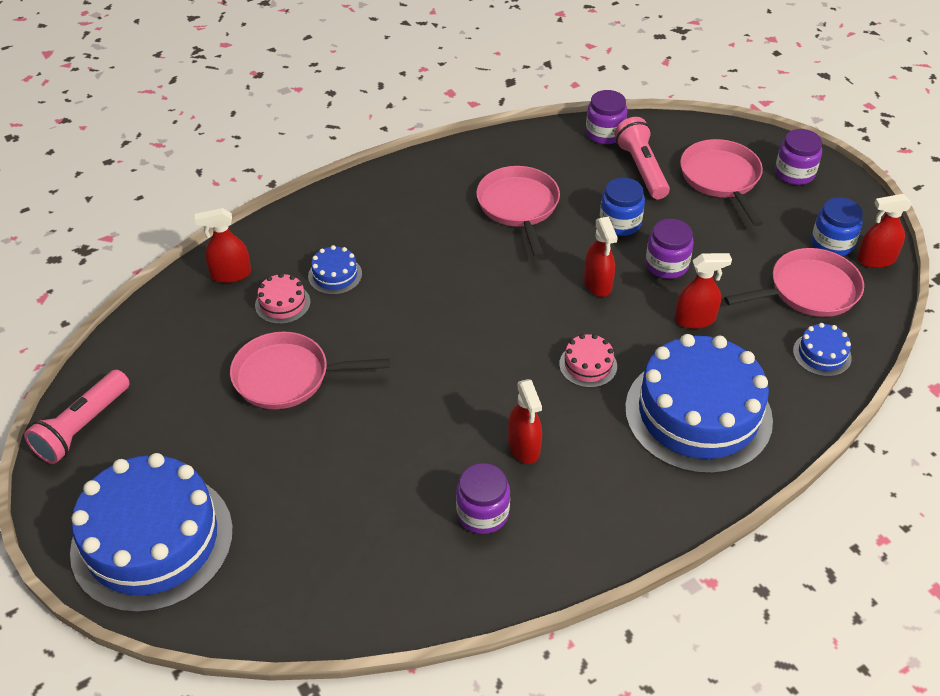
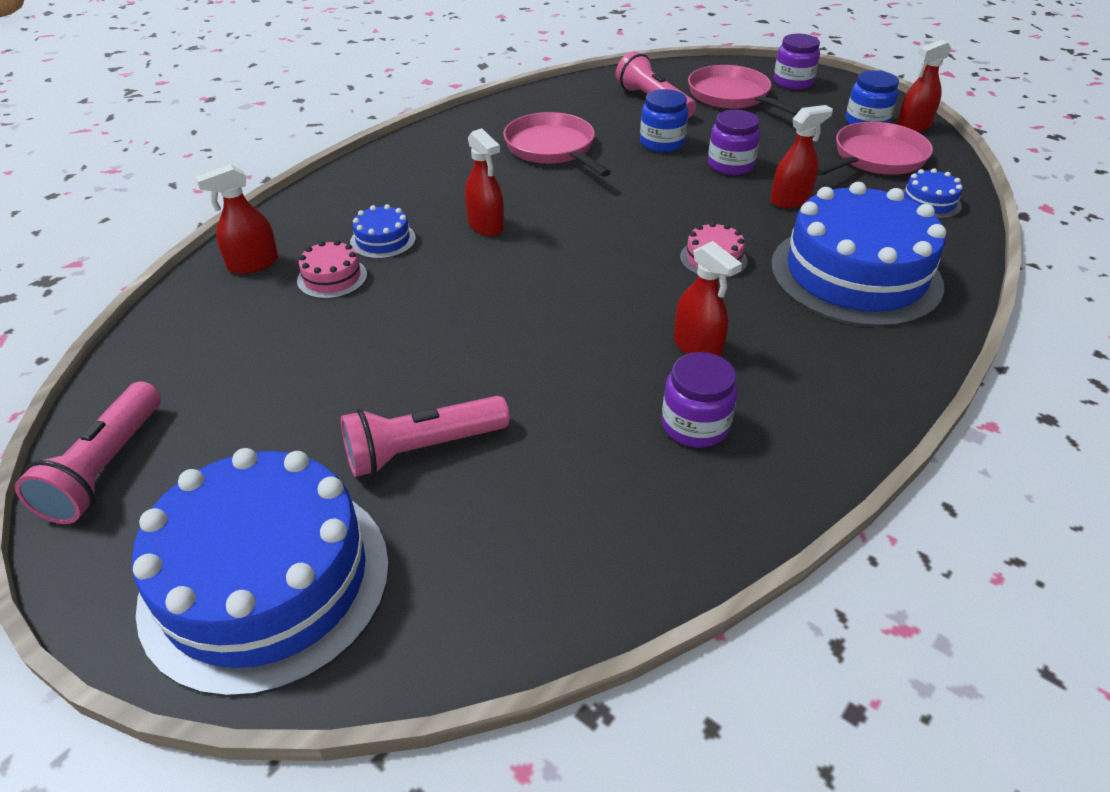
camera: 20 degrees left, 5 degrees down
(285, 474) = (422, 449): none -> pink flashlight
(287, 376) = (373, 346): pink pan -> none
(597, 284) = (674, 192): red spray bottle -> red spray bottle (485, 226)
(604, 133) = (600, 84): purple jar -> none

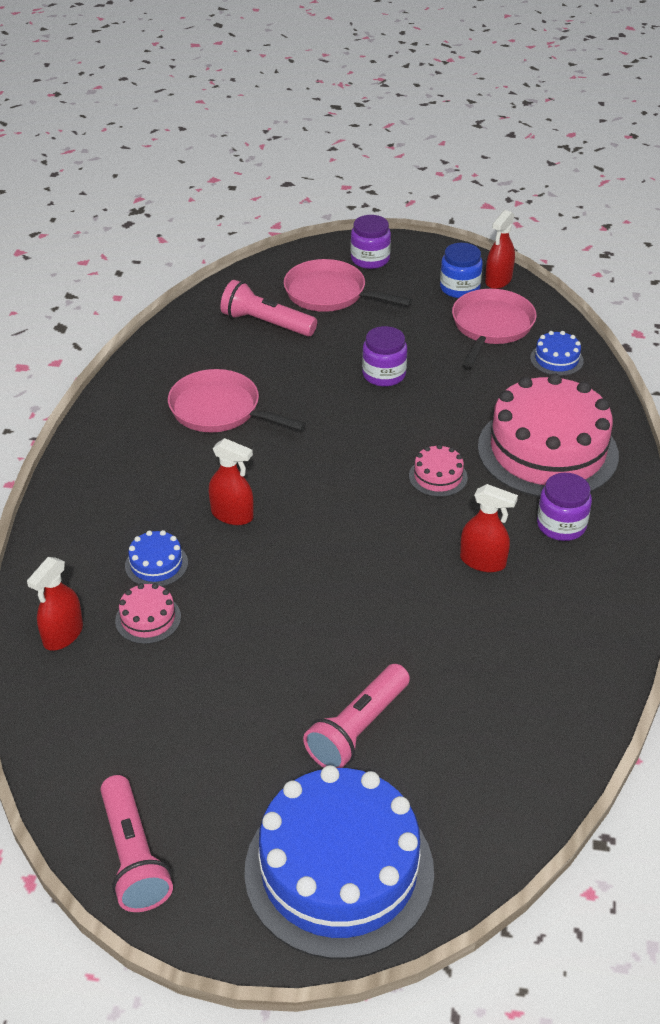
camera: 30 degrees left, 0 degrees up
(662, 143) = (309, 370): blue jar -> none
(695, 425) = (526, 625): purple jar -> purple jar (561, 525)
(790, 200) = (455, 395): red spray bottle -> none
(855, 274) = (547, 451): blue cake -> pink cake

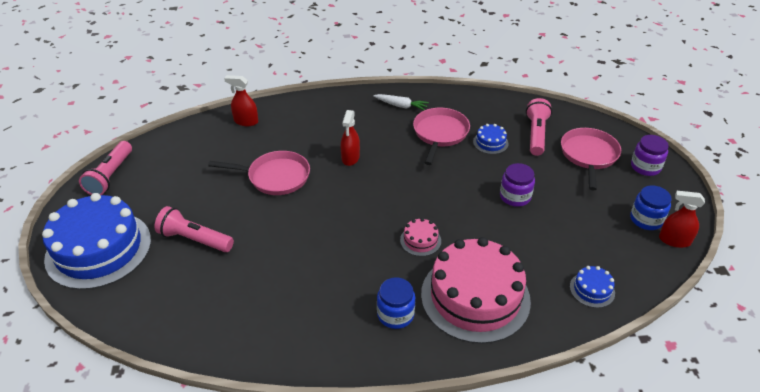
camera: 75 degrees right, 0 degrees up
(127, 435) = (401, 106): none -> white carrot
(133, 856) = (111, 176): pink flashlight -> pink flashlight turned 45 degrees counterclockwise
(148, 619) = (262, 145): pink cake -> none
(156, 564) = (303, 139): blue cake -> blue cake (490, 142)
(483, 561) = (345, 275): red spray bottle -> none
(491, 327) = (608, 244): pink pan -> pink pan (275, 177)
(561, 525) = (395, 314): purple jar -> blue jar

